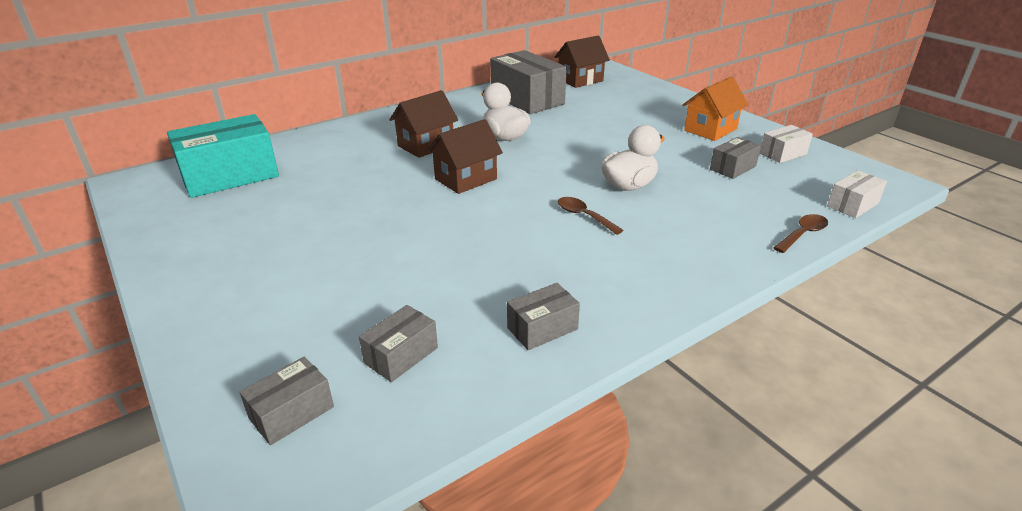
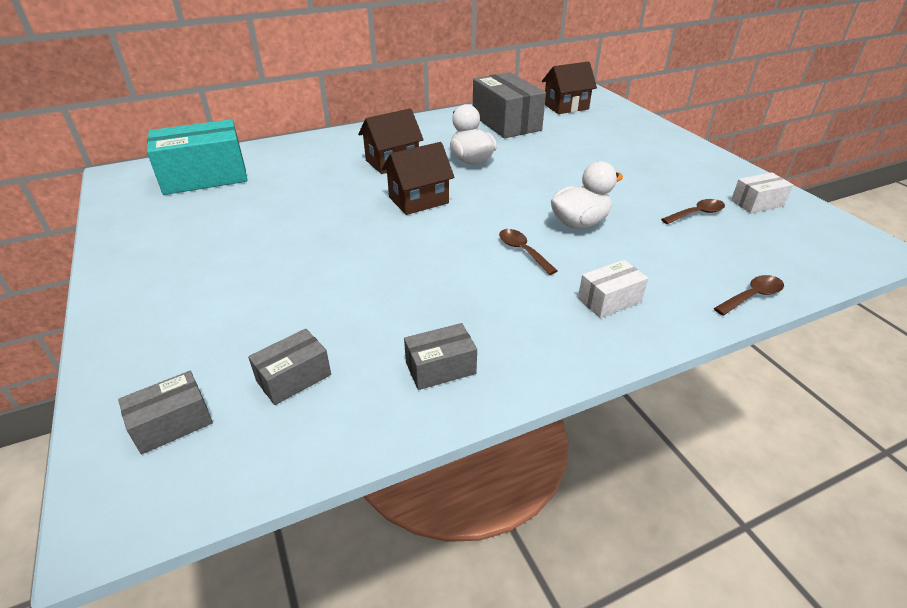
camera: 10 degrees right, 5 degrees up
(710, 130) = (685, 170): orange house -> none
(733, 168) = (696, 214): grey box -> brown spoon
(852, 205) = (819, 269): white box -> white box (609, 300)

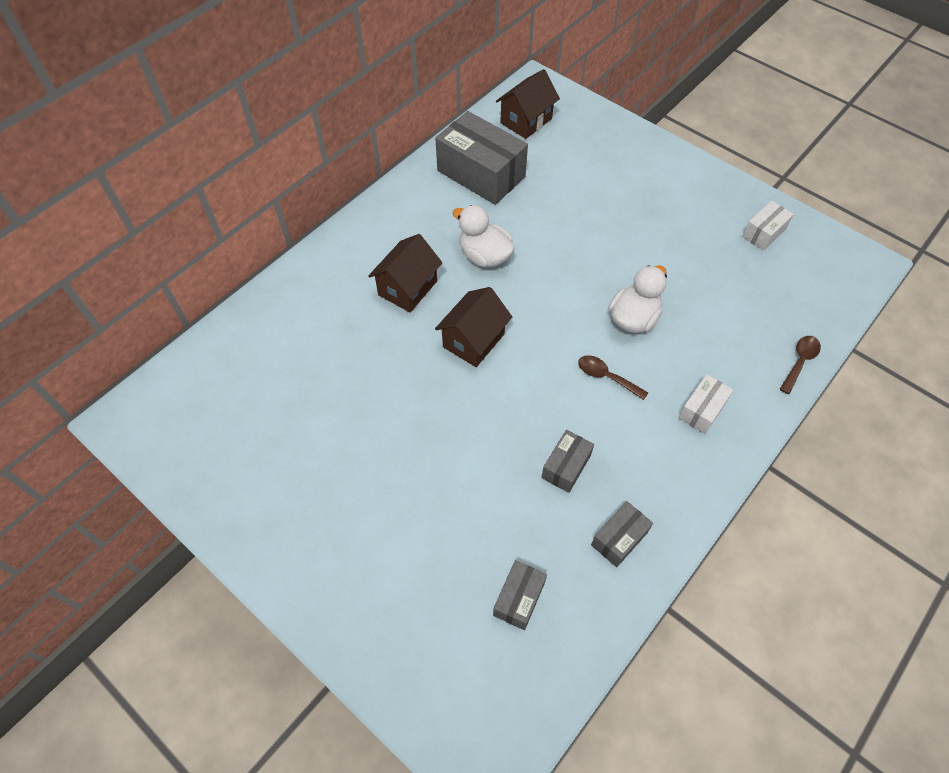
camera: 25 degrees left, 20 degrees up
(172, 423) = (463, 682): grey box -> grey box (566, 466)
(205, 177) = (226, 387): turquoise box -> none
(696, 214) = (722, 268): brown spoon -> none

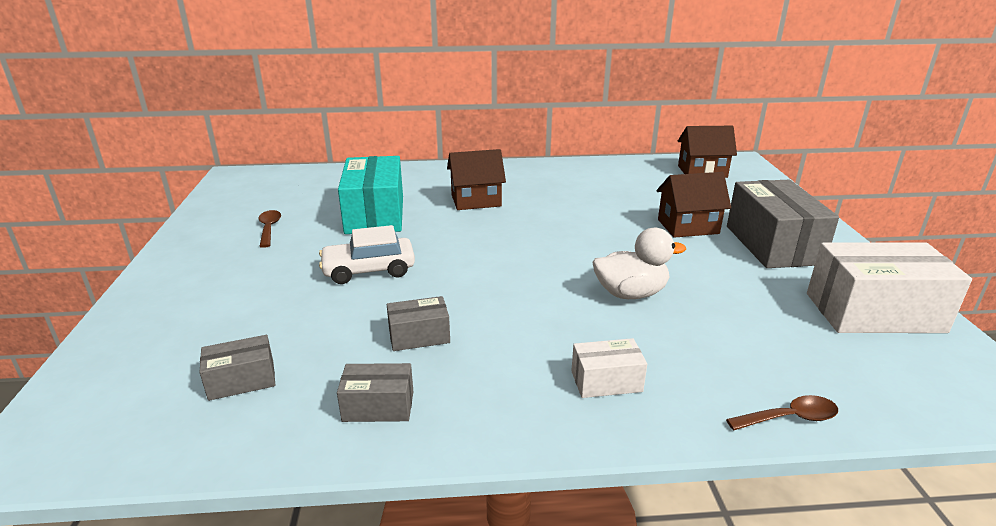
camera: 45 degrees right, 30 degrees down
(353, 370) = (375, 215): none -> turquoise box
(445, 436) = (369, 270): none -> white car
(473, 340) = (475, 241): brown house -> brown house (688, 226)
(481, 174) = (622, 179): grey box -> grey box (773, 245)
(484, 256) = (557, 211): white duck -> none
(606, 377) = (546, 310): brown spoon -> brown spoon (269, 229)
(763, 233) = (874, 312): white box -> white box, size x2.01

